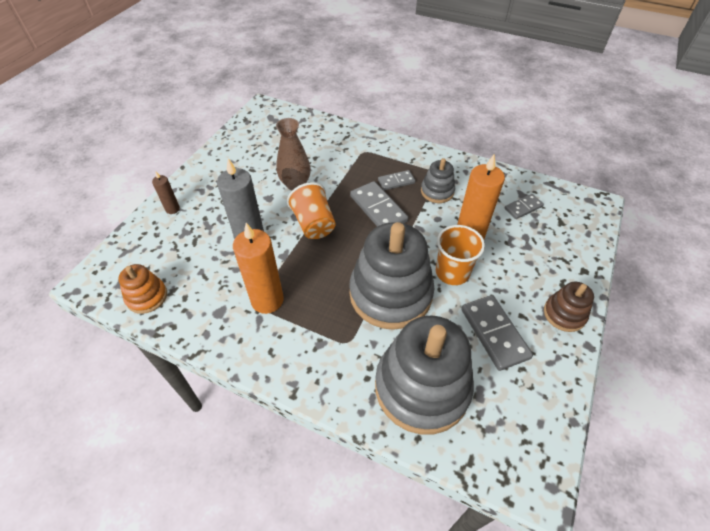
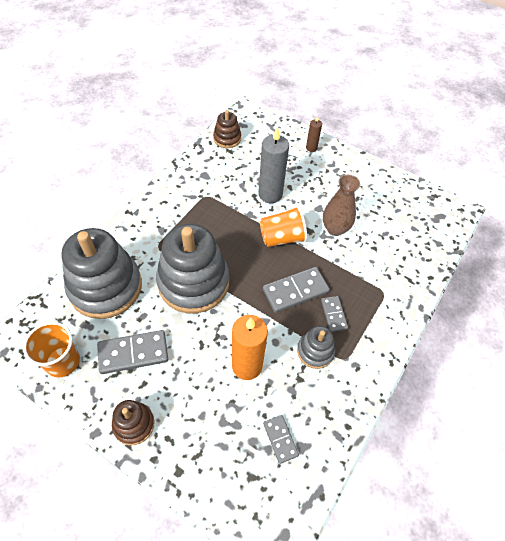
camera: 95 degrees right, 5 degrees up
(147, 297) = (227, 138): orange stacking toy -> brown stacking toy
(267, 300) = (208, 202): orange candle -> none
(452, 272) = (205, 337): orange cup -> orange cup (62, 361)

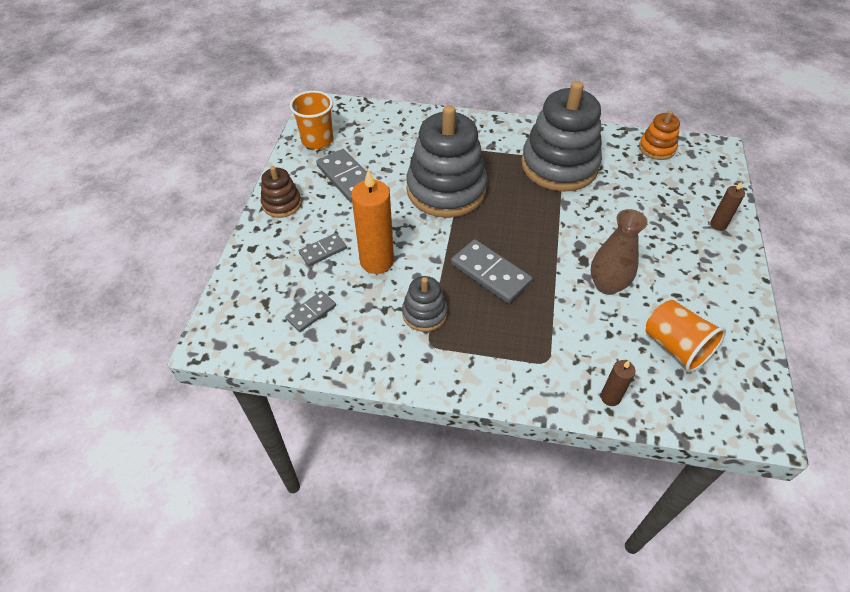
camera: 70 degrees right, 5 degrees down
(105, 287) = (402, 135): grey stacking toy -> grey stacking toy (559, 165)
(227, 138) = (656, 148): brown stacking toy -> orange stacking toy
(270, 194) = (608, 210): grey candle -> none
(282, 238) = (554, 240): orange cup -> orange cup (675, 347)
(333, 314) = (482, 317): grey domino -> grey domino (323, 251)
(421, 272) = (610, 397): none -> brown candle

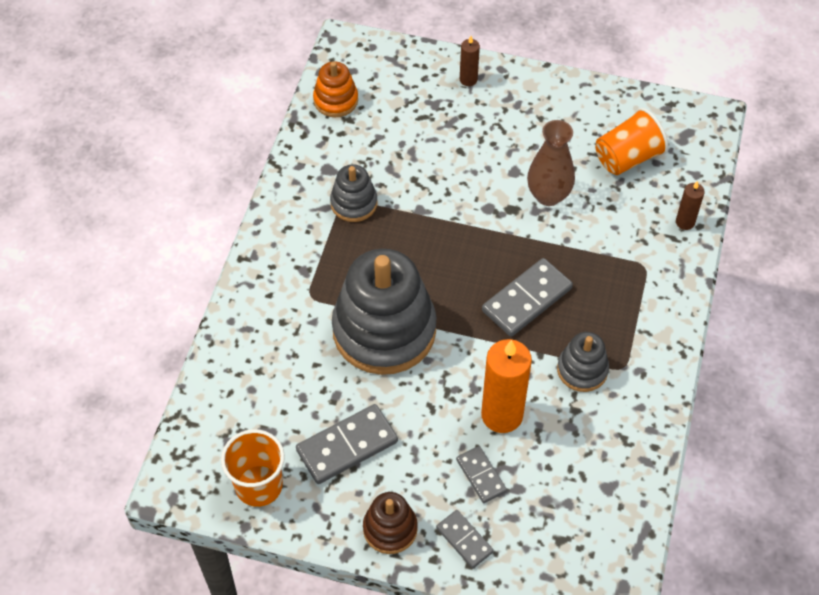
camera: 85 degrees left, 5 degrees up
(311, 313) = (578, 487): grey domino -> grey domino (464, 540)
(559, 165) = (354, 203): grey stacking toy -> grey stacking toy, size x0.48

